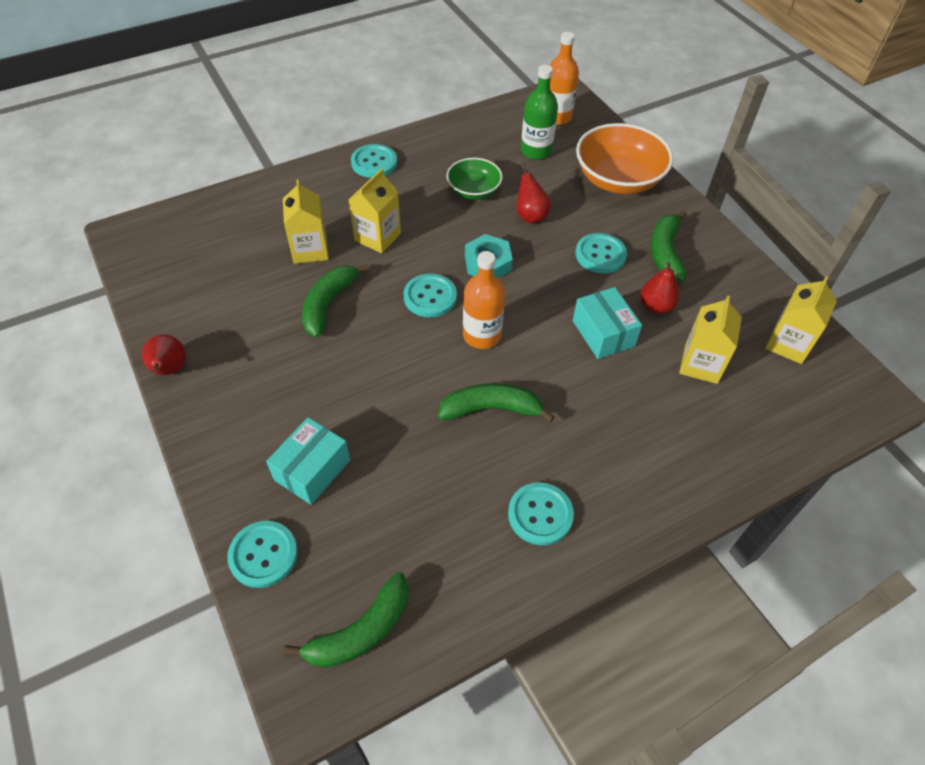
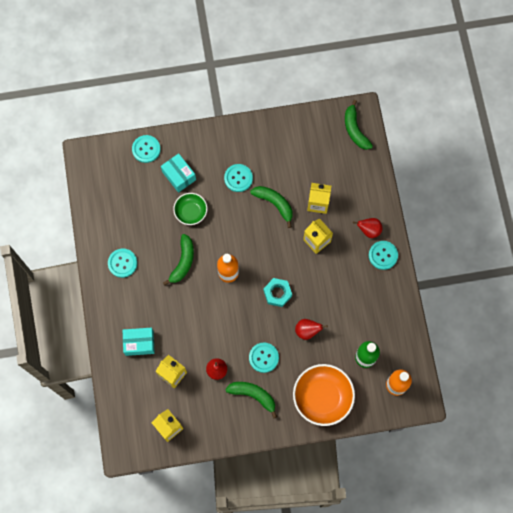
camera: 110 degrees right, 20 degrees up
(170, 370) = (256, 124): red pear -> red pear (369, 230)
(361, 631) = (101, 178): green banana -> green banana (355, 130)
(430, 297) = (263, 255): turquoise button -> turquoise button (238, 178)
(473, 191) = (339, 306): green bowl -> green bowl (191, 212)
(603, 333) = (208, 334): turquoise box -> turquoise box (139, 343)

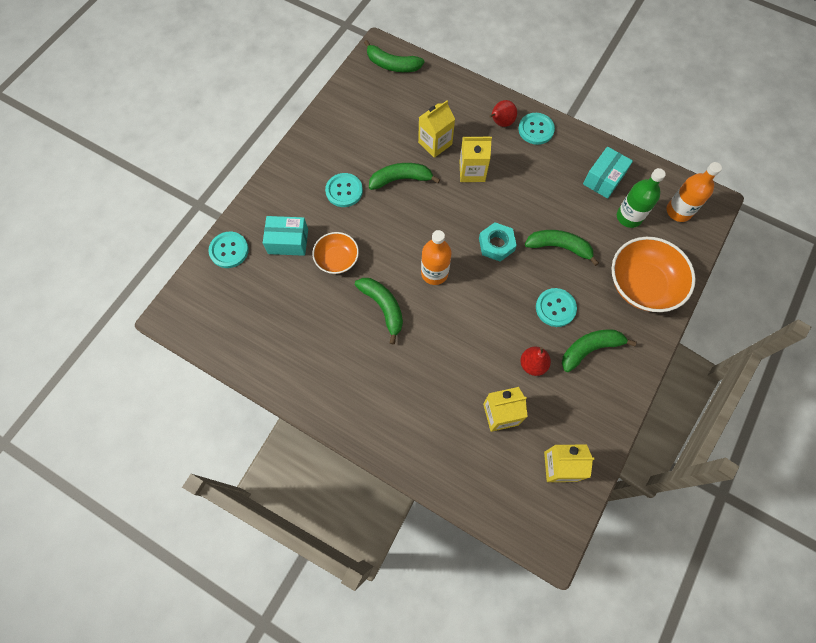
camera: 50 degrees left, 5 degrees down
(122, 263) = (328, 370): turquoise button -> none
(139, 343) = (435, 423): turquoise box -> turquoise box (604, 179)
(191, 212) = (337, 259): green bowl -> orange bowl
(307, 331) = (559, 247): red pear -> green banana

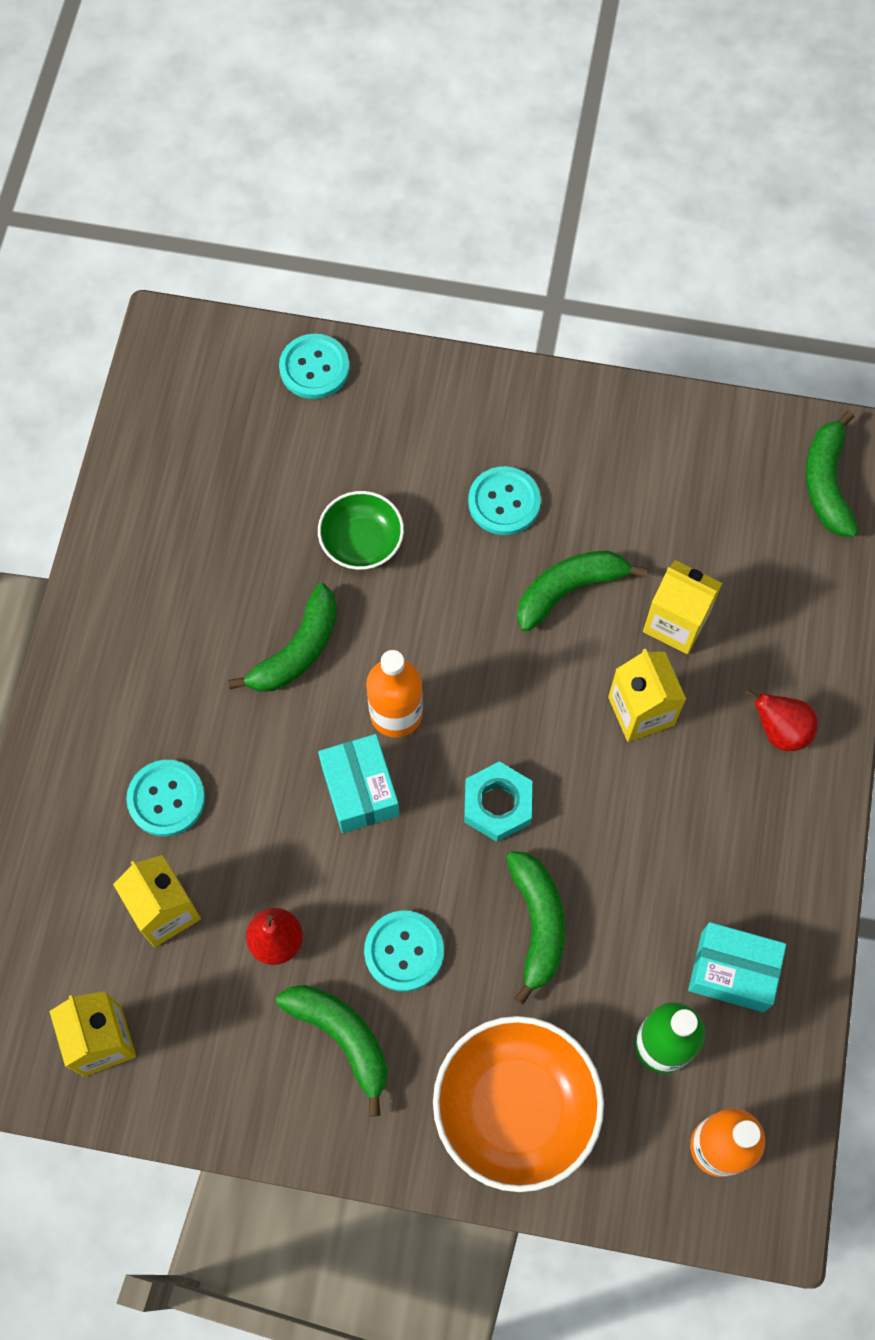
camera: 70 degrees right, 0 degrees up
(288, 241) = (366, 451): turquoise box -> turquoise box (360, 790)
(337, 259) = (362, 542): orange bowl -> green bowl
(401, 179) = (569, 589): green banana -> green banana turned 90 degrees counterclockwise
(536, 129) = (795, 803): turquoise button -> turquoise button (166, 799)

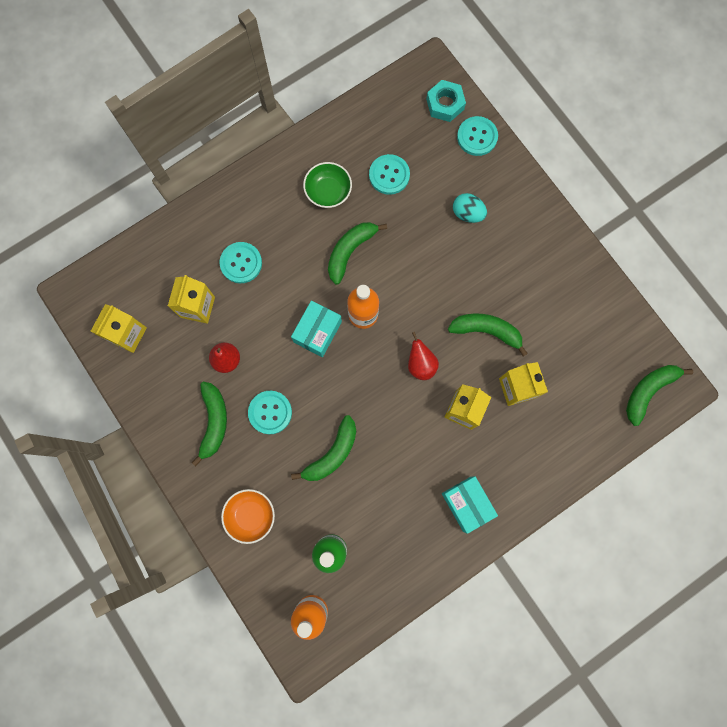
camera: 45 degrees right, 10 degrees up
(297, 650) = (350, 251): green banana -> green banana turned 135 degrees clockwise
(362, 542) = (421, 230): green bowl -> green bowl (328, 191)
(398, 470) = (467, 213): none -> turquoise egg
(497, 804) = (365, 391): turquoise nut -> turquoise nut (445, 104)
(504, 502) = (497, 268): turquoise button -> turquoise button (389, 175)
(515, 1108) = (251, 515): orange bowl -> orange bowl, size x0.58
(732, 972) = (389, 550): turquoise box -> turquoise box (467, 504)
(780, 730) = (513, 475): red pear -> red pear (420, 364)

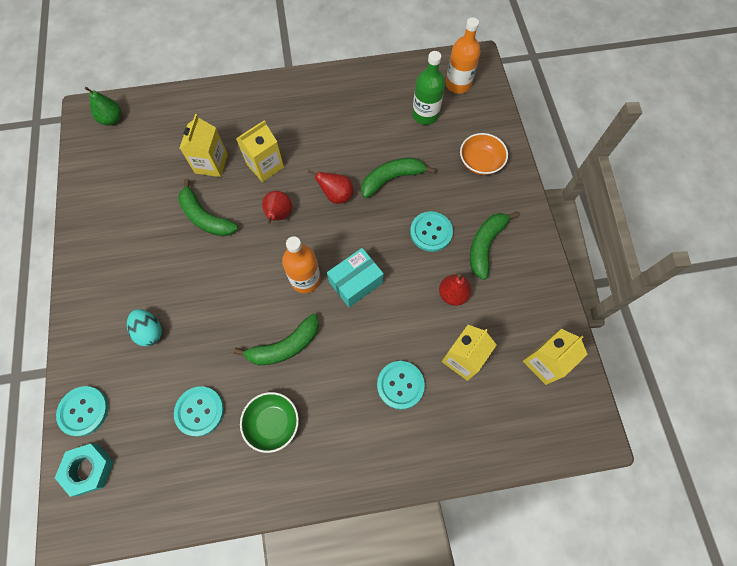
camera: 155 degrees left, 10 degrees down
(377, 410) = (336, 195): none -> red pear
(467, 504) = (304, 103): turquoise box -> none
(648, 391) = (112, 119): green banana -> green pear

